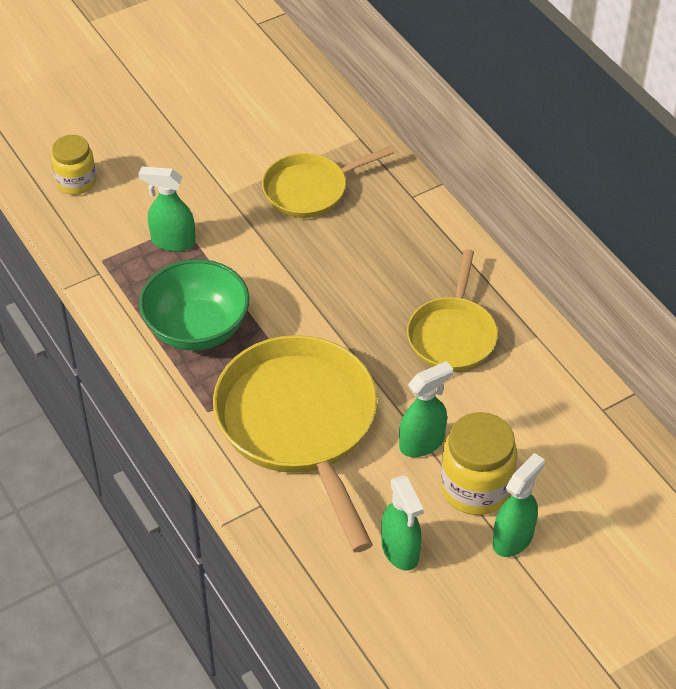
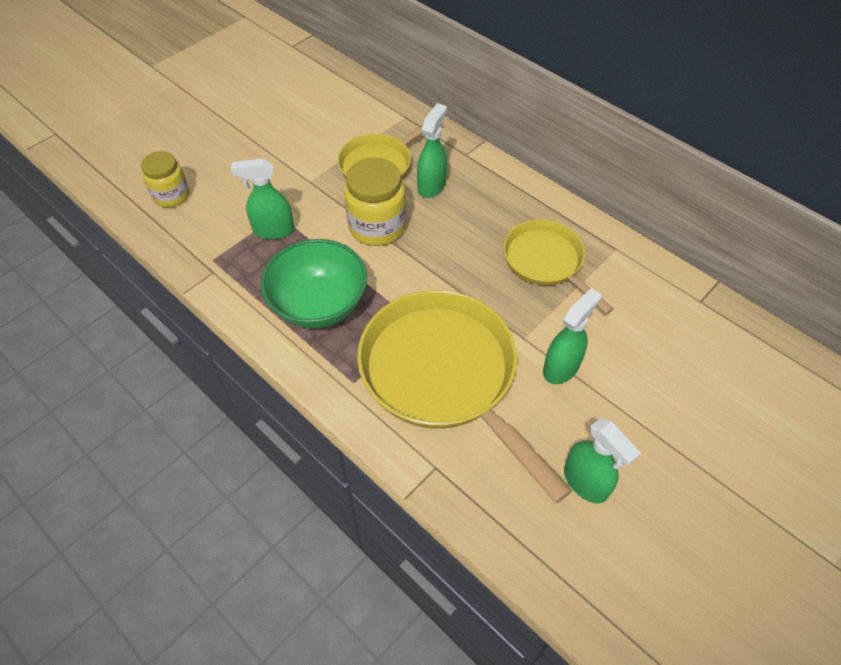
camera: 15 degrees left, 5 degrees up
(452, 335) = (546, 262): yellow pan -> yellow pan turned 150 degrees clockwise
(476, 488) = (627, 400): yellow jar -> yellow jar (377, 227)
(513, 538) = (682, 443): green spray bottle -> green spray bottle (431, 186)

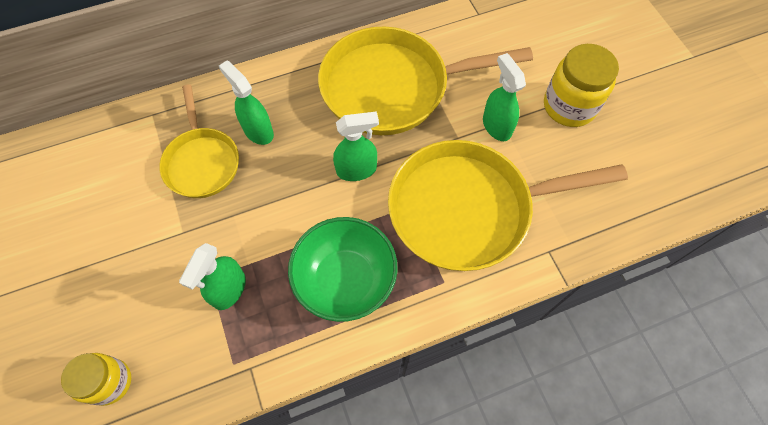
camera: 65 degrees left, 10 degrees up
(377, 227) = (280, 195): yellow jar -> yellow jar (569, 106)
(546, 262) = (393, 87): yellow pan -> yellow pan, size x1.73
(586, 482) = (596, 157): green spray bottle -> green spray bottle (357, 170)

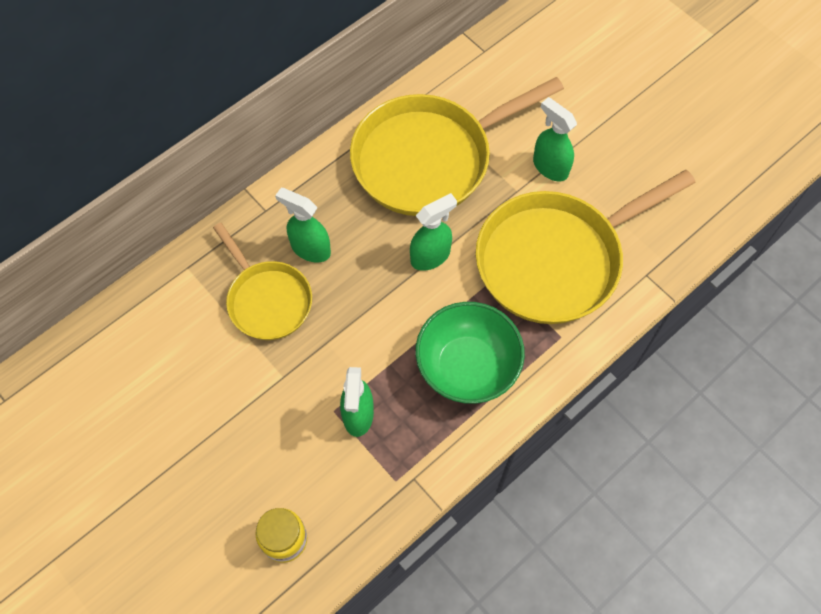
camera: 20 degrees left, 0 degrees up
(569, 106) = (613, 124): yellow jar -> none

